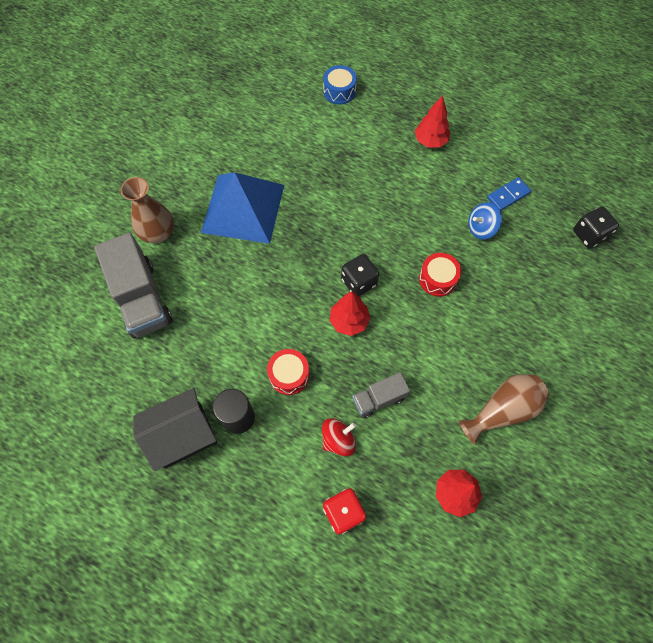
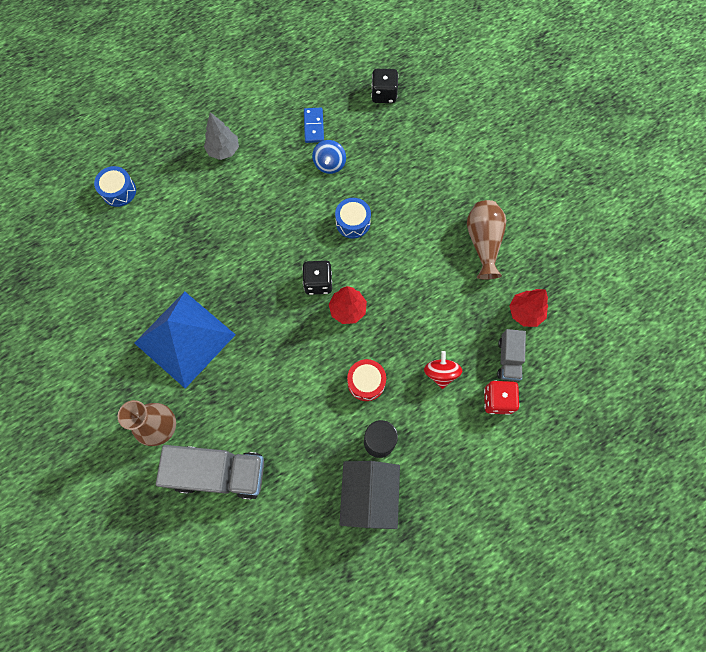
camera: 60 degrees left, 5 degrees up
(379, 399) = (425, 324): grey truck -> grey truck (508, 359)
(430, 141) = (223, 150): red tree -> grey tree
(437, 279) = (353, 222): red drum -> blue drum

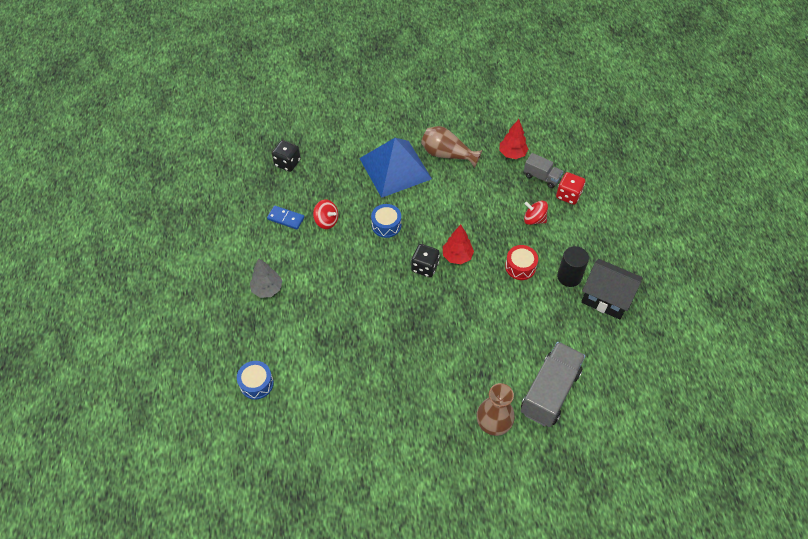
camera: 65 degrees left, 15 degrees down
(185, 339) = (425, 378): blue pyramid -> blue pyramid (395, 168)
(329, 164) = (326, 221): blue spinning top -> red spinning top

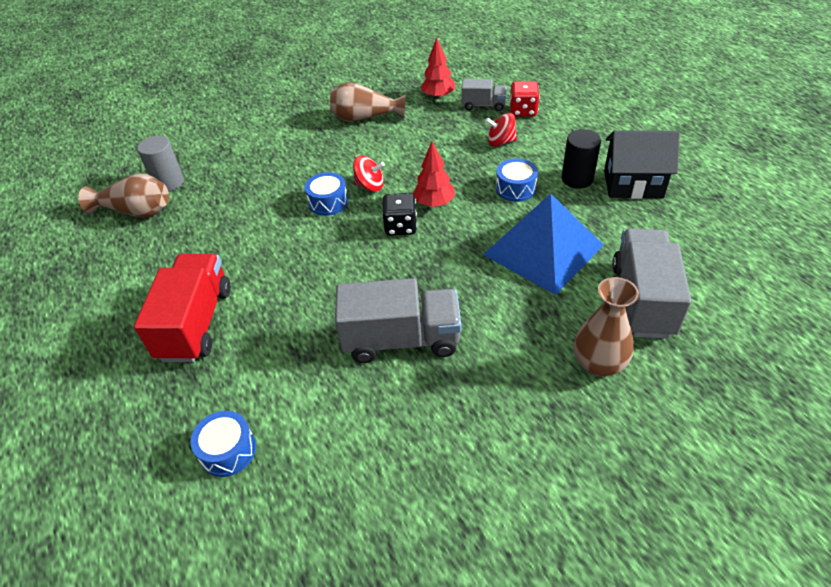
camera: 20 degrees left, 10 degrees down
(258, 181) = (136, 211): none -> brown vase
(267, 289) = (196, 323): grey tree -> red truck
(286, 218) = (190, 237): blue domino -> none
(287, 163) = (169, 182): black dice -> grey cylinder
(326, 221) = (247, 222): red spinning top -> red spinning top (370, 186)
(384, 354) = (401, 339): none -> grey truck
(395, 168) = (310, 147): blue pyramid -> blue pyramid (543, 249)
(520, 267) = (515, 188): red drum -> blue drum

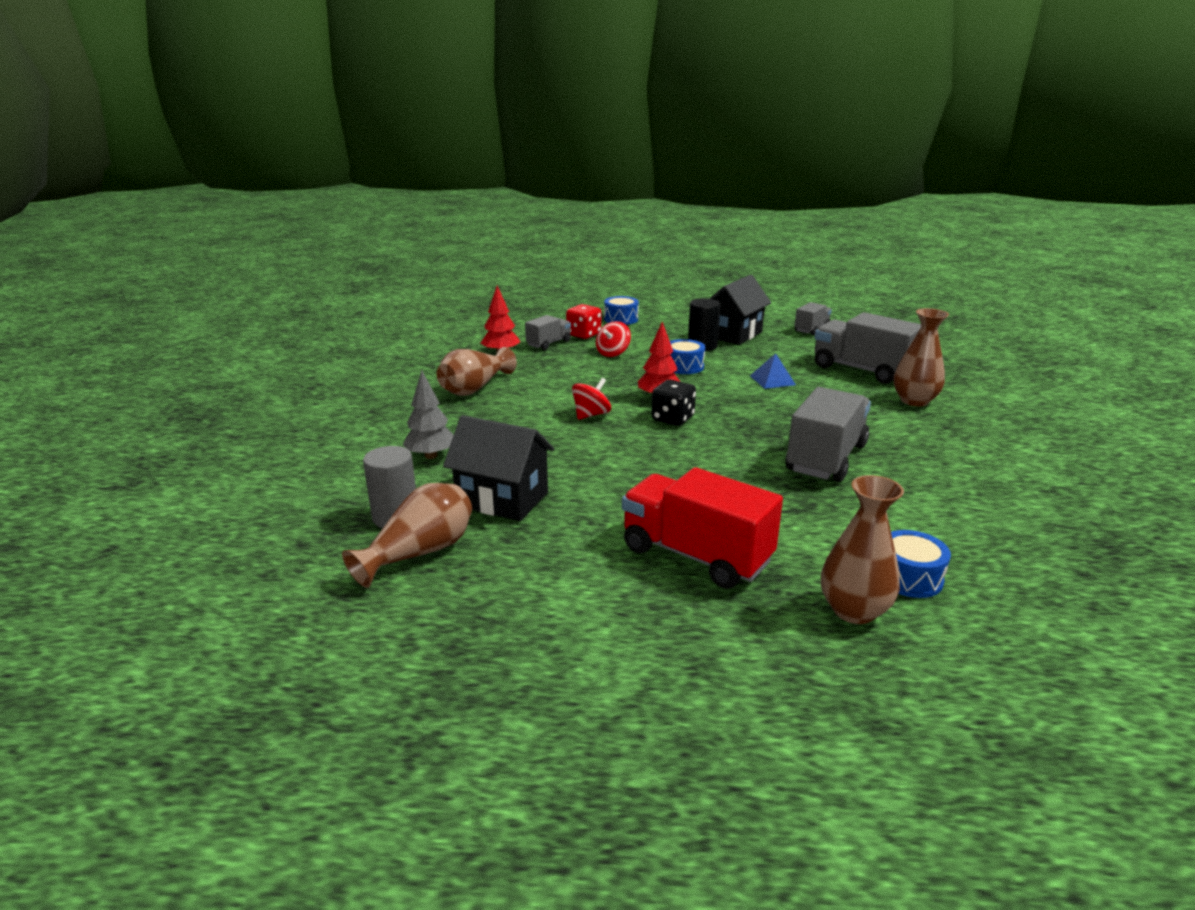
camera: 60 degrees left, 20 degrees down
(166, 430) = (854, 610): none -> brown vase
(215, 209) = (502, 499): none -> black house
(251, 154) = (431, 456): none -> grey tree
(328, 202) = (587, 439): blue drum -> blue drum (621, 319)
(543, 249) = (772, 380): blue pyramid -> blue pyramid, size x0.43
(721, 226) = (811, 329): none -> grey truck

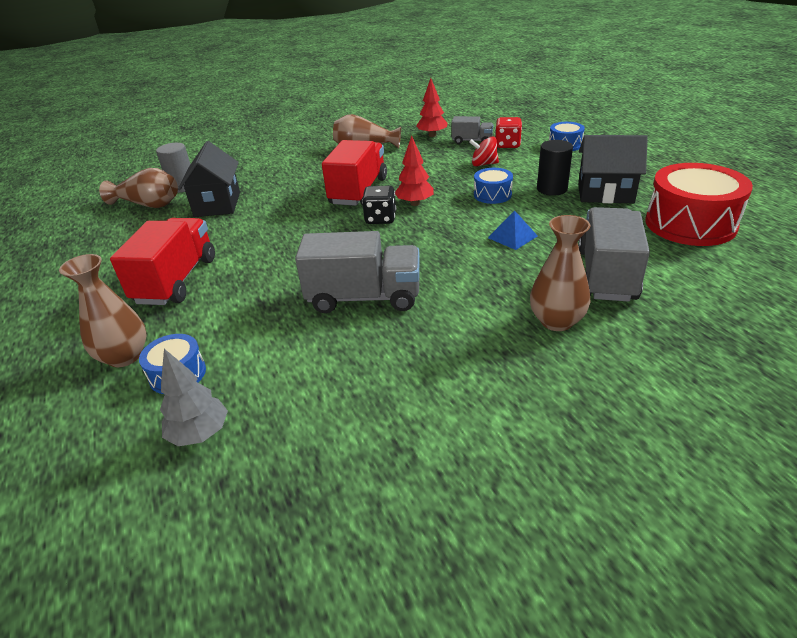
camera: 65 degrees right, 10 degrees up
(431, 456) = (258, 170): grey tree -> grey tree (200, 434)
(591, 415) = (358, 191): red spinning top -> red truck
(811, 329) = (690, 224): grey truck -> red drum

